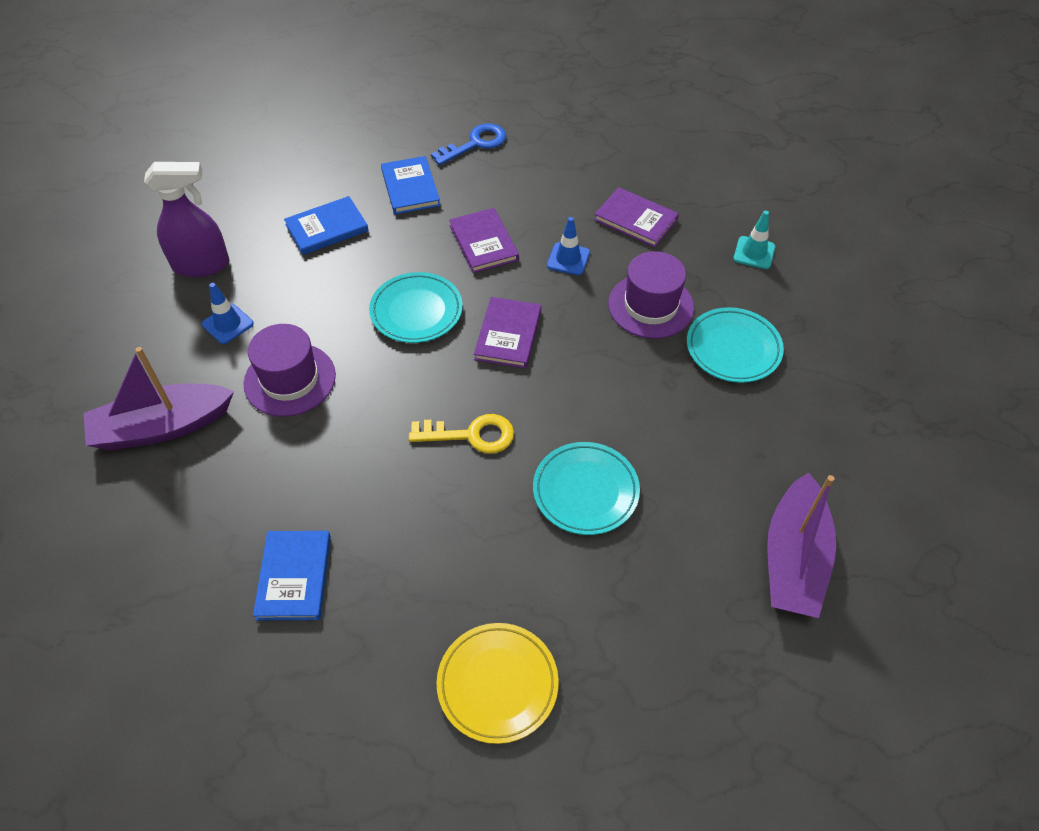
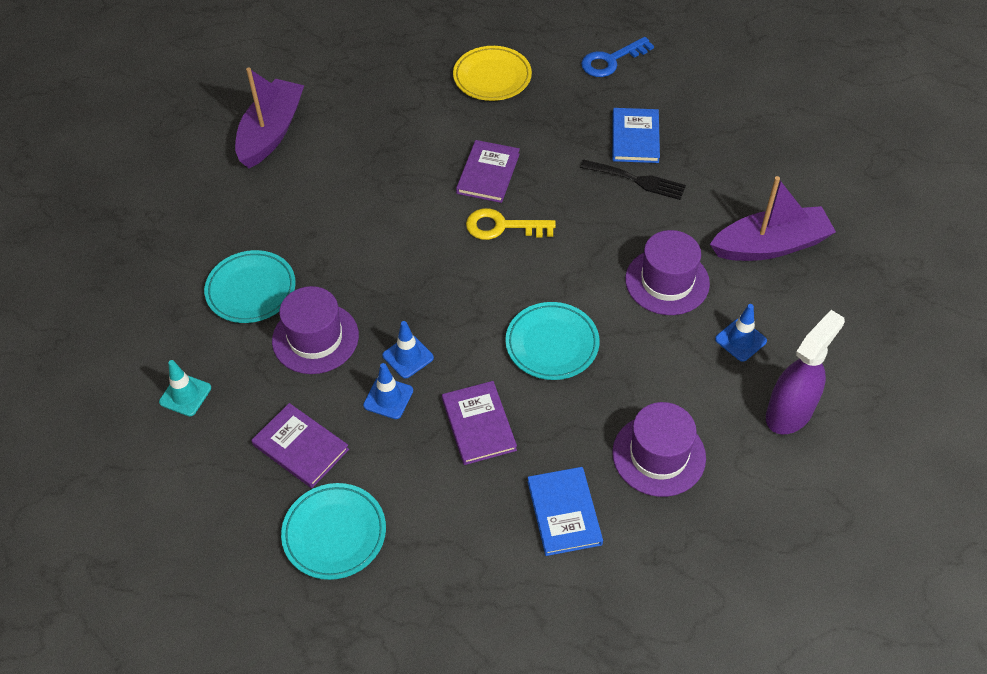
camera: 175 degrees left, 0 degrees up
(201, 265) = (789, 412): purple spray bottle -> purple spray bottle turned 135 degrees clockwise
(302, 508) = (637, 180): none -> black fork
(327, 228) = (658, 455): blue book -> purple hat
(475, 144) = (479, 587): blue key -> blue key (611, 60)
(508, 335) = (462, 314): purple book -> purple book (488, 173)
(556, 294) = (408, 356): none -> blue traffic cone
(585, 491) = (413, 181): turquoise plate -> turquoise plate (334, 533)

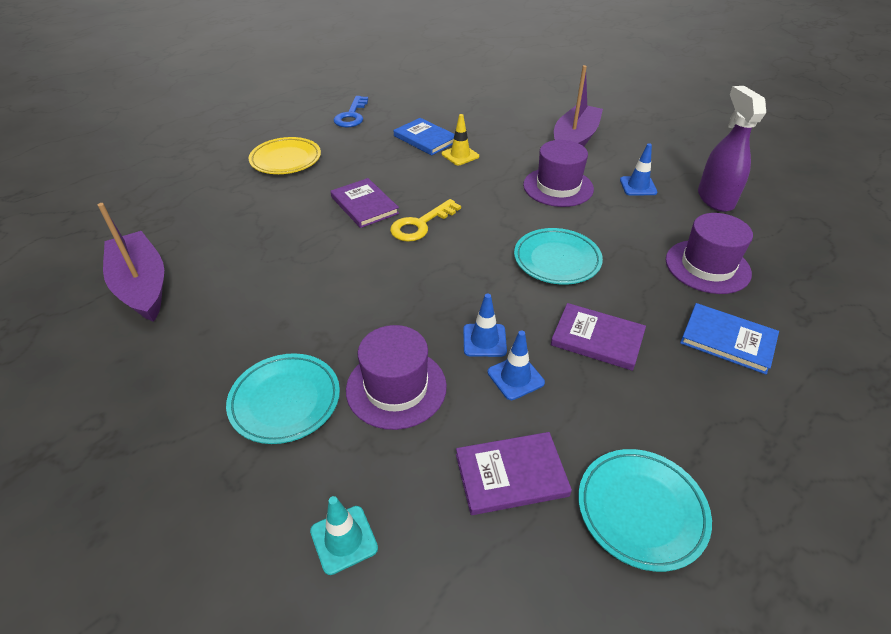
camera: 50 degrees left, 10 degrees down
(637, 180) = (460, 155): black fork -> yellow traffic cone

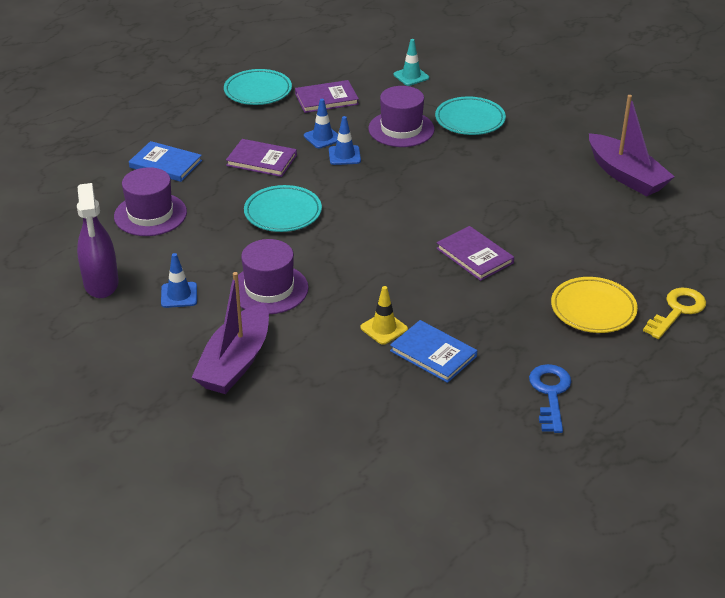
camera: 175 degrees right, 5 degrees down
(421, 224) = (411, 238): yellow key -> yellow key (677, 311)

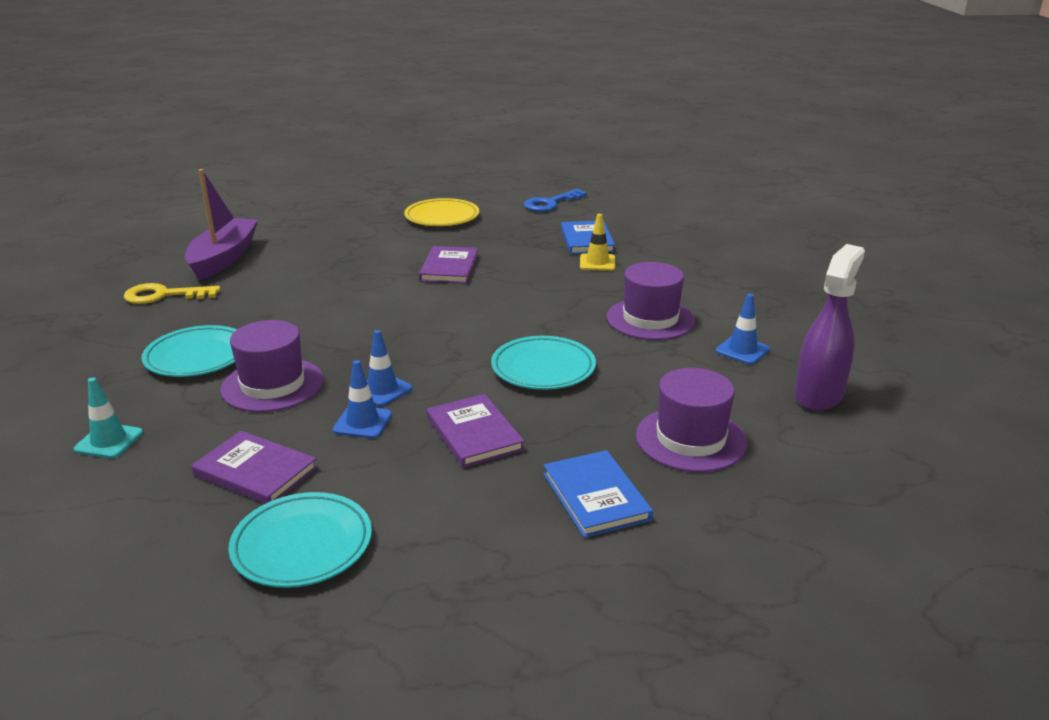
camera: 135 degrees left, 10 degrees down
(235, 362) = (742, 291): purple boat -> none
(677, 311) = (398, 199): yellow key -> yellow key (164, 295)

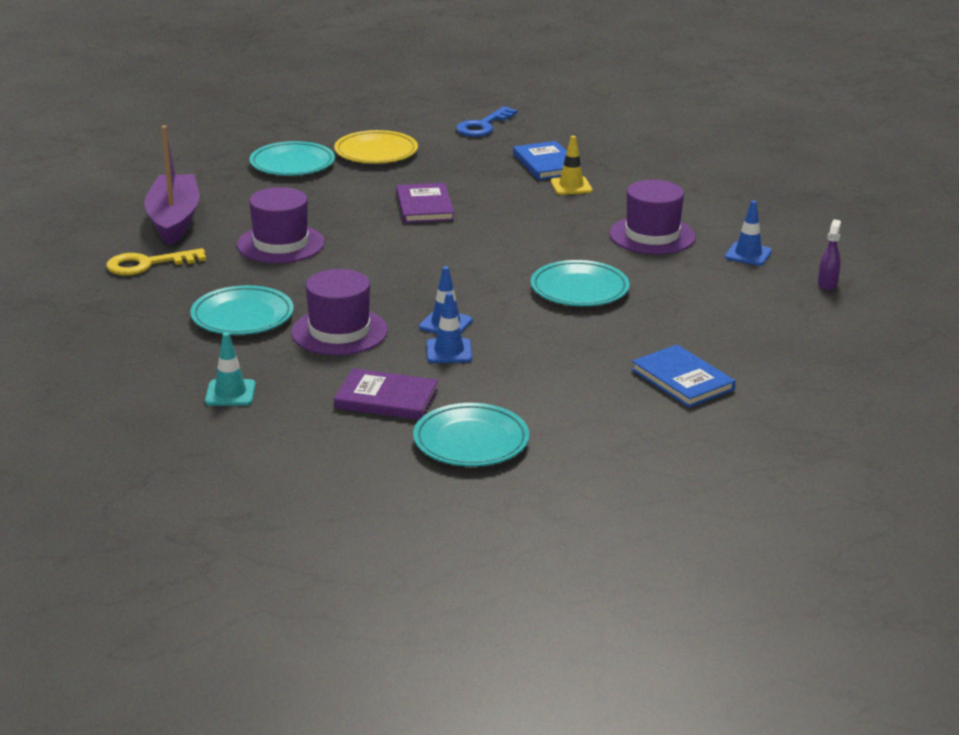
camera: 15 degrees left, 0 degrees up
(364, 220) = (292, 164): none -> turquoise plate
(474, 434) = (553, 348): purple book -> none
(690, 439) = (737, 330): purple hat -> purple hat (280, 244)
(819, 395) = (827, 284): purple spray bottle -> purple spray bottle, size x0.48

